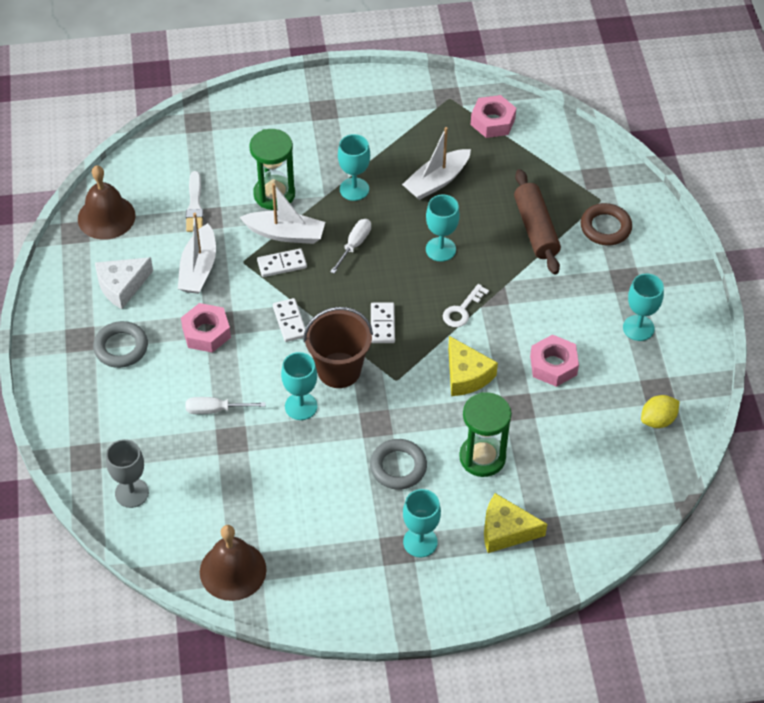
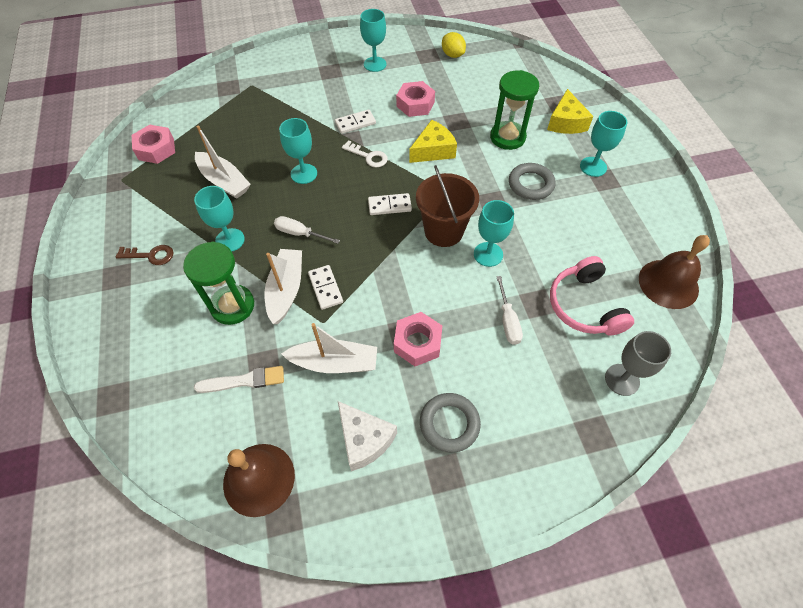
camera: 95 degrees left, 5 degrees up
(220, 481) = (584, 305): none -> pink headphones
(290, 321) = (395, 273): white domino -> white domino (355, 123)
(344, 131) = (151, 255): none -> brown key
(535, 229) = (281, 118): brown rolling pin -> none
(605, 227) = (280, 81): brown ring -> none

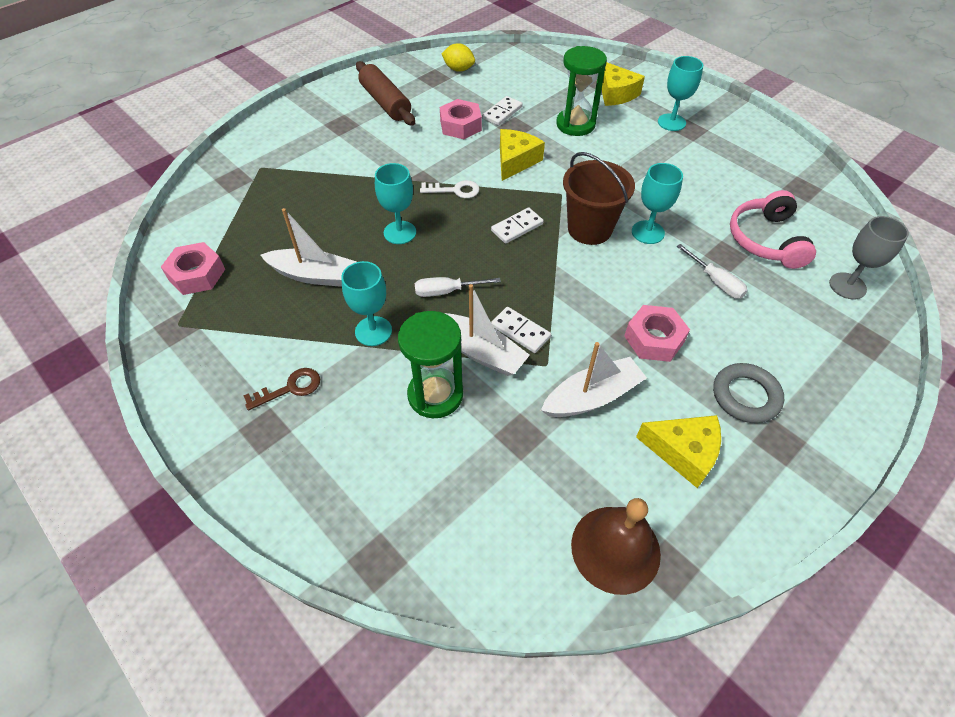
camera: 30 degrees left, 5 degrees down
(244, 381) = (514, 462): white brush -> none
(286, 290) = (480, 352): white boat -> white boat turned 150 degrees clockwise
(355, 123) = (413, 164): white domino -> white domino (502, 113)
(364, 439) = (683, 452): white cheese -> yellow cheese
(375, 64) = (385, 103): turquoise goblet -> brown rolling pin
(531, 184) = (632, 157): grey ring -> none
(584, 305) = (766, 240): pink headphones -> pink headphones turned 45 degrees clockwise
(668, 283) = (813, 193): brown bell -> none

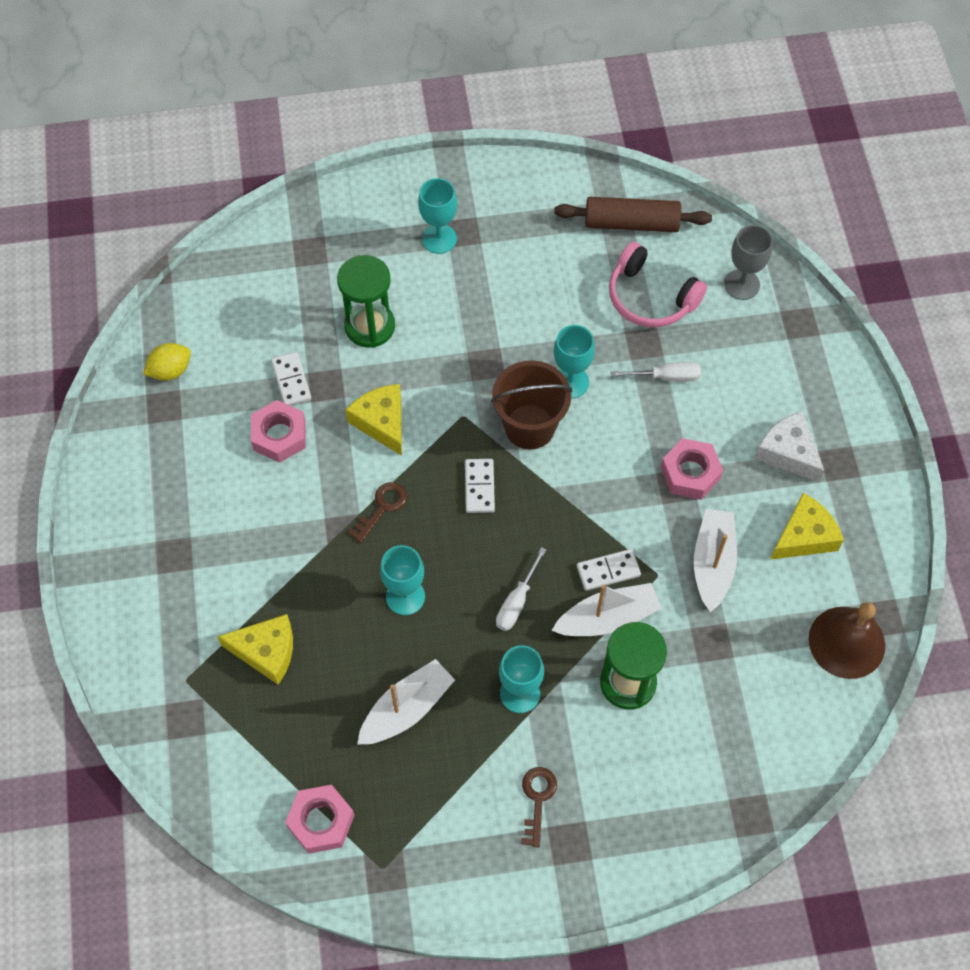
camera: 55 degrees left, 10 degrees up
(385, 103) = (170, 486): brown rolling pin -> brown rolling pin (631, 223)
(455, 190) = (382, 508): white key -> brown key
(616, 93) = (351, 251): yellow cheese -> yellow cheese (266, 651)
(745, 396) = (788, 452): grey ring -> white cheese

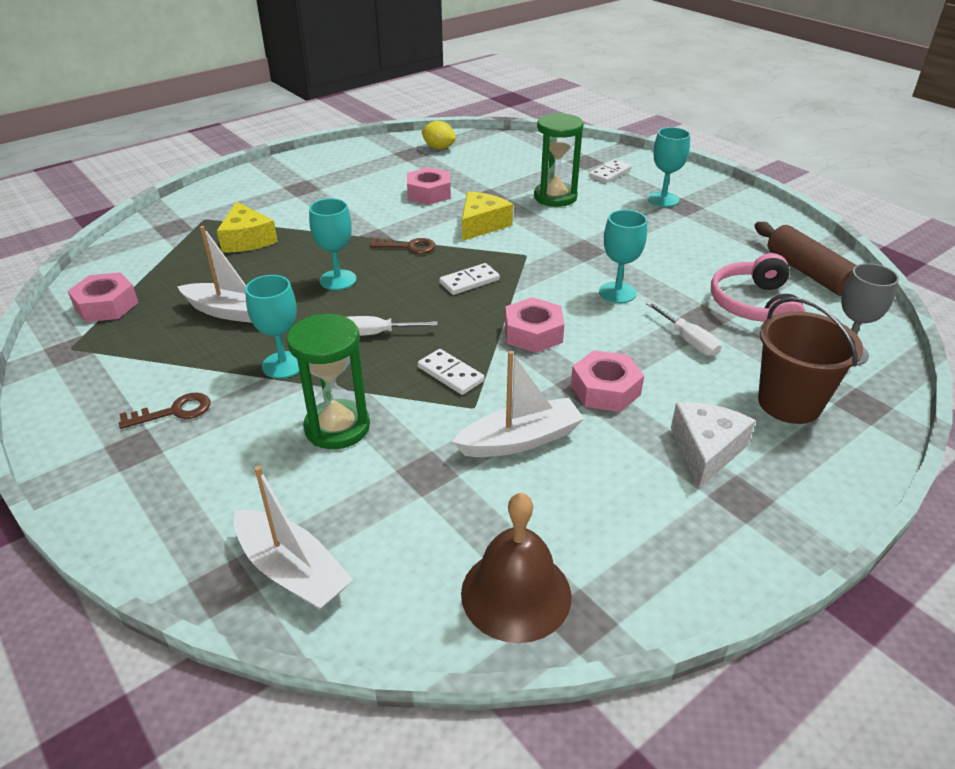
camera: 60 degrees right, 25 degrees down
(291, 380) = (477, 184): white domino -> white domino (609, 173)
(529, 427) = (551, 287): brown bucket -> brown bucket (789, 403)
(589, 481) = (533, 333): none -> pink nut
(607, 618) = (400, 390): white boat -> white boat (292, 571)
(804, 536) = (620, 501): yellow cheese -> none

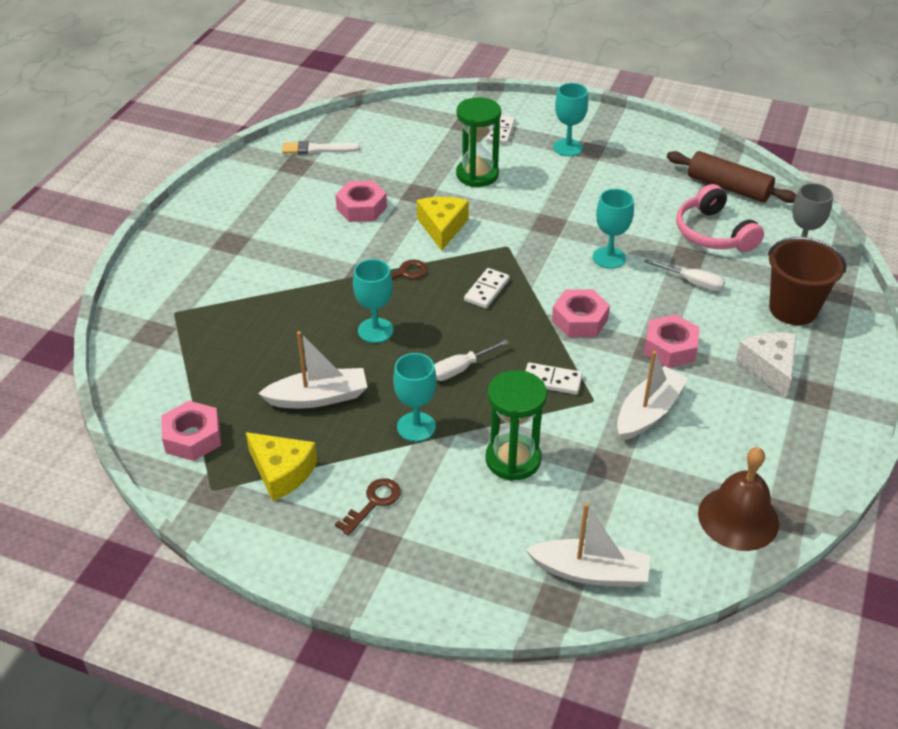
camera: 30 degrees left, 5 degrees up
(247, 240) = (245, 320): yellow cheese -> yellow cheese (282, 472)
(439, 148) = (317, 149): yellow lemon -> white brush

